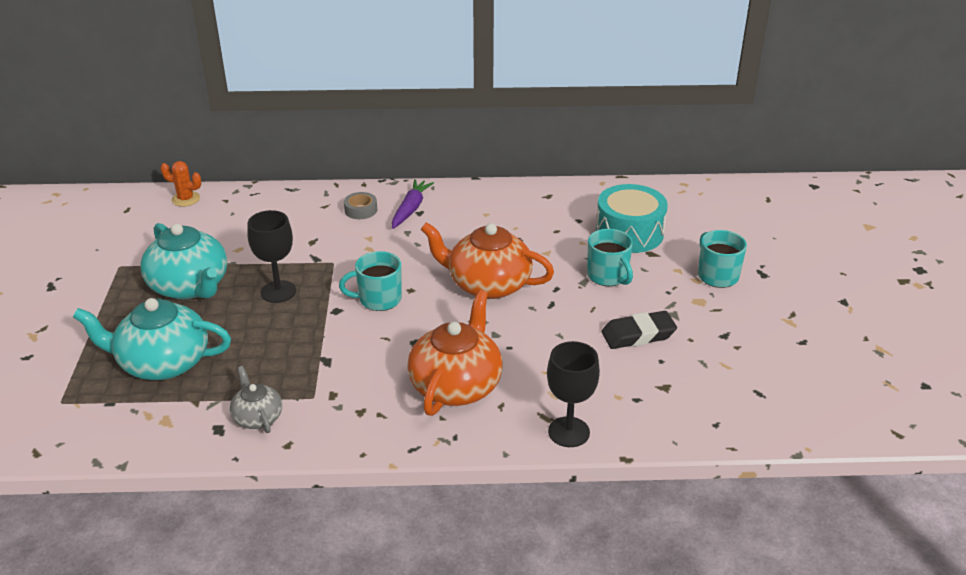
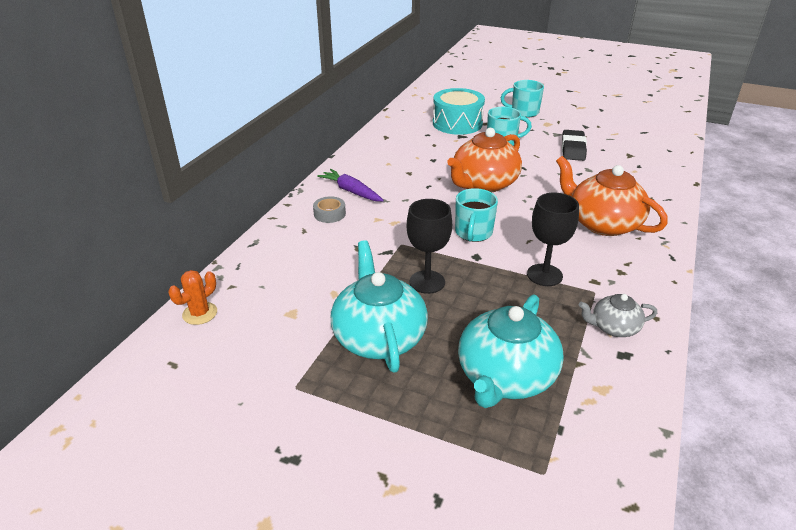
camera: 65 degrees left, 0 degrees up
(190, 286) = (379, 337): turquoise teapot -> turquoise teapot turned 90 degrees counterclockwise
(568, 432) = (666, 195): black goblet -> black goblet (544, 275)

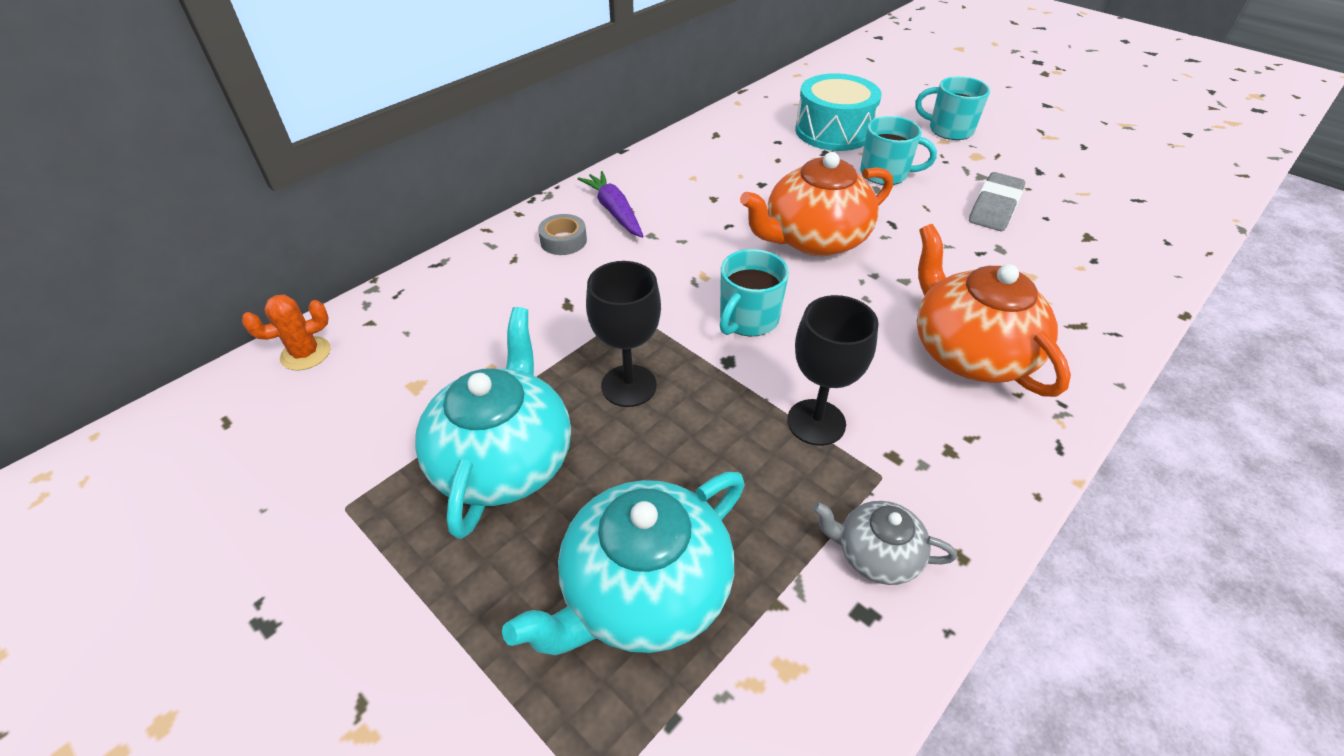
camera: 20 degrees right, 10 degrees up
(573, 149) = (994, 207): black eraser -> grey eraser

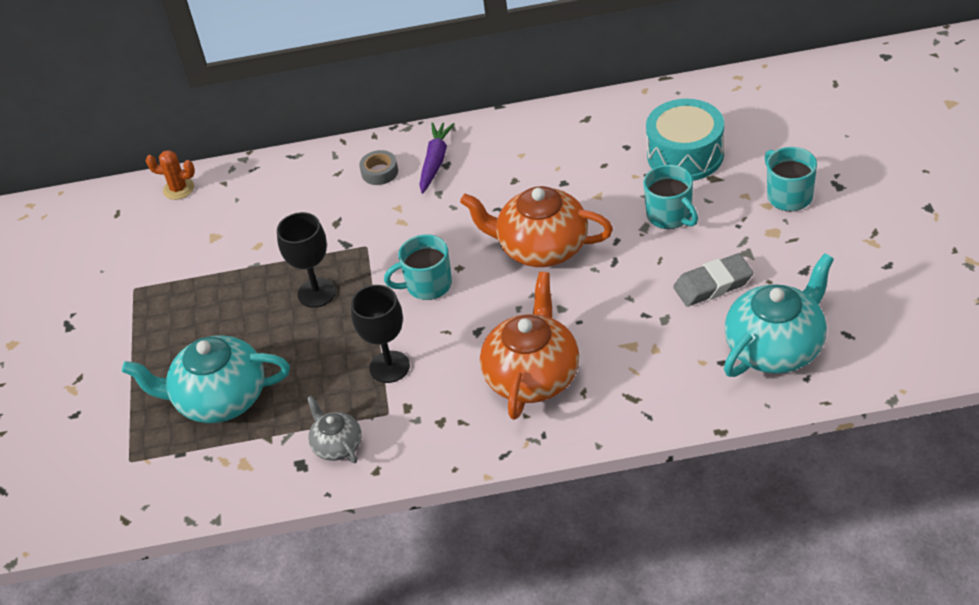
camera: 45 degrees right, 0 degrees up
(504, 459) = (219, 302): turquoise teapot -> turquoise teapot (776, 347)

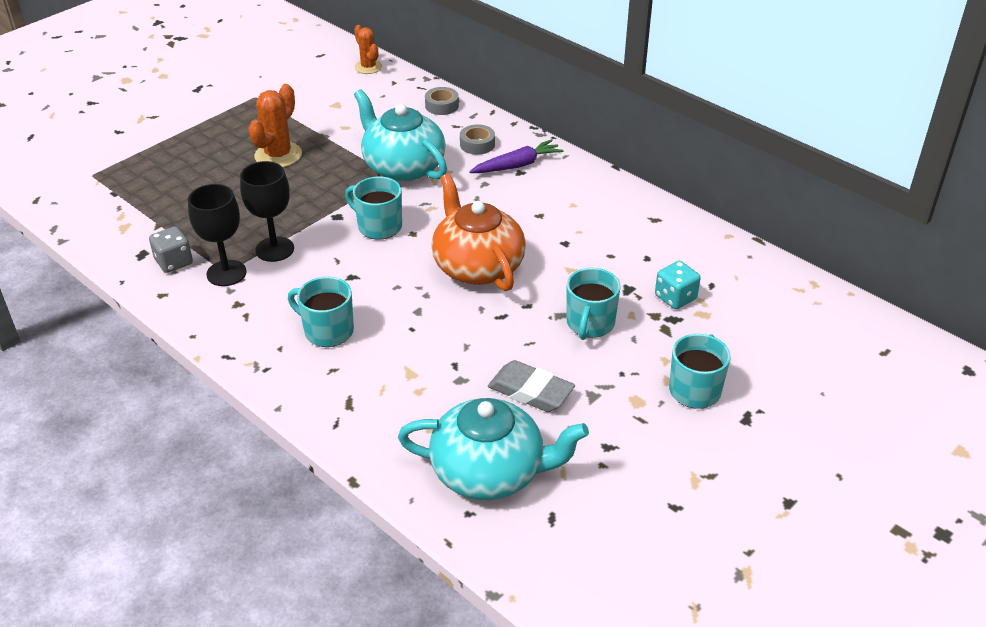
camera: 45 degrees right, 5 degrees down
(219, 399) = (179, 184): turquoise teapot -> turquoise teapot (402, 167)
(250, 309) = (278, 155): none -> orange cactus
(297, 168) = (442, 106): none -> grey tape
(316, 293) = (321, 177): black goblet -> black goblet (226, 273)
(337, 445) = (174, 262): grey teapot -> grey dice
(532, 375) = (327, 331): orange teapot -> turquoise mug
(685, 155) = (675, 297): turquoise drum -> turquoise dice

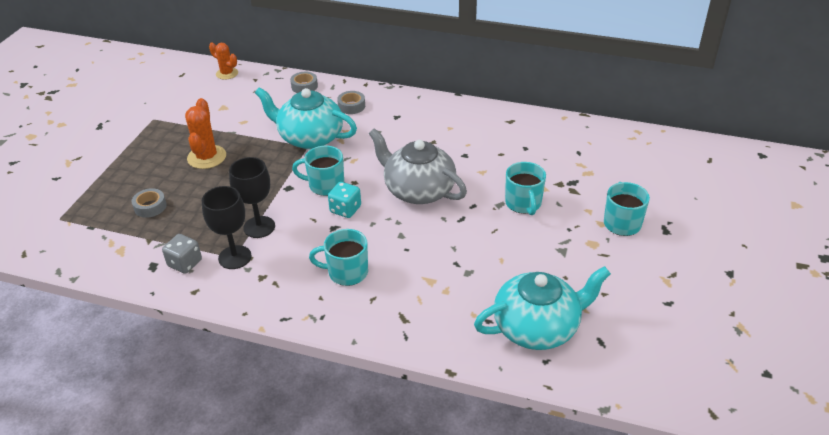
camera: 25 degrees left, 0 degrees up
(184, 191) = (150, 207): none -> grey tape
(477, 266) = (418, 190): orange teapot -> grey teapot
(517, 165) = (391, 112): purple carrot -> none
(530, 391) = (521, 262): grey eraser -> none
(675, 297) = (563, 168): turquoise dice -> turquoise dice (345, 209)

